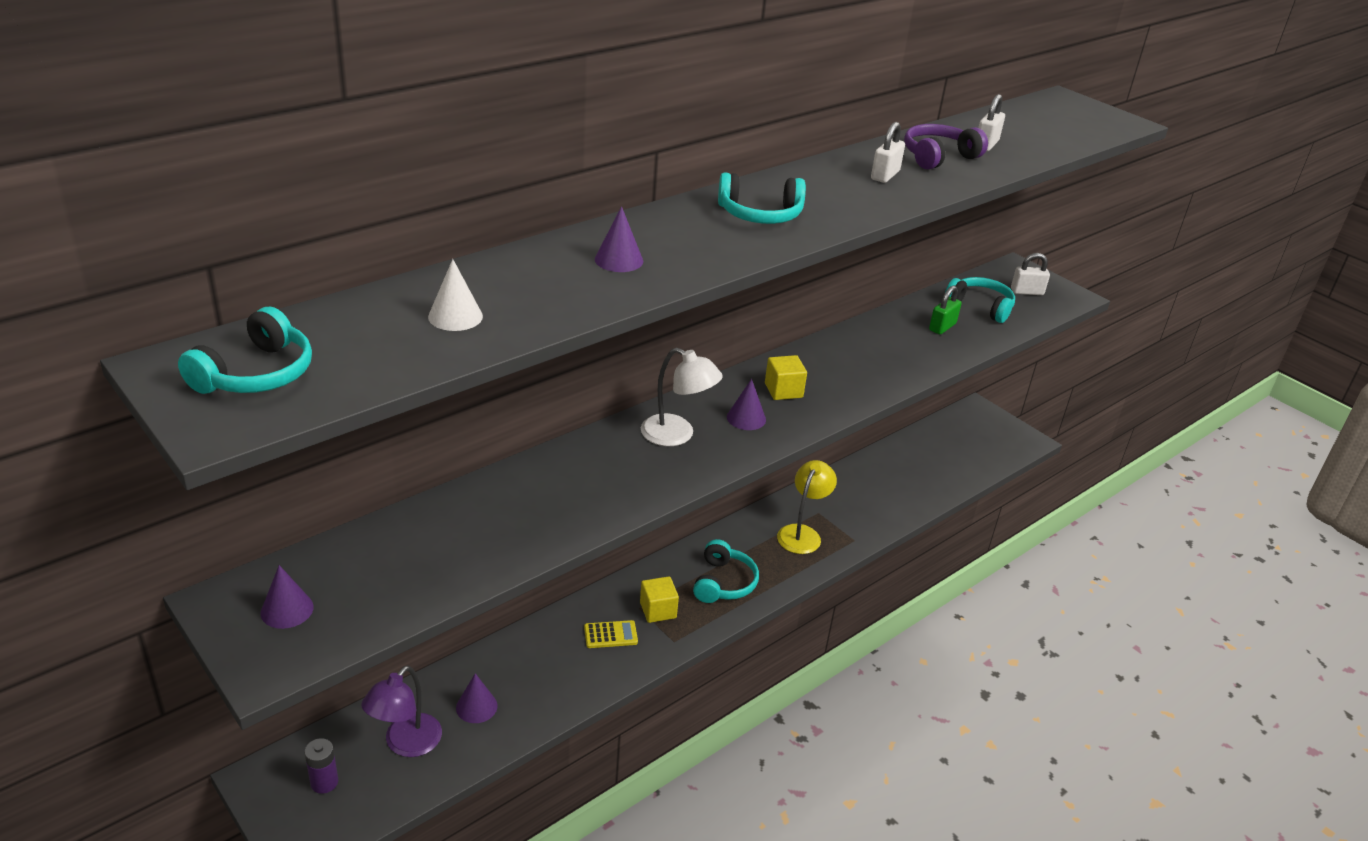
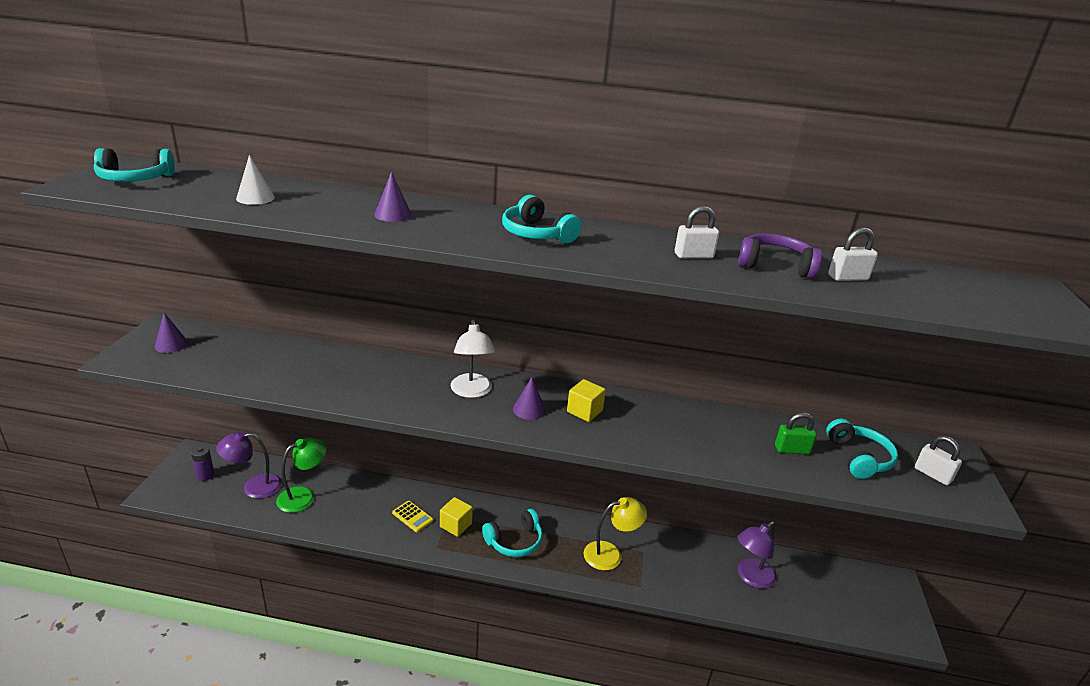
camera: 50 degrees right, 5 degrees down
(476, 706) = (303, 496): purple cone -> green lamp
(905, 474) = (750, 577): none -> purple lamp

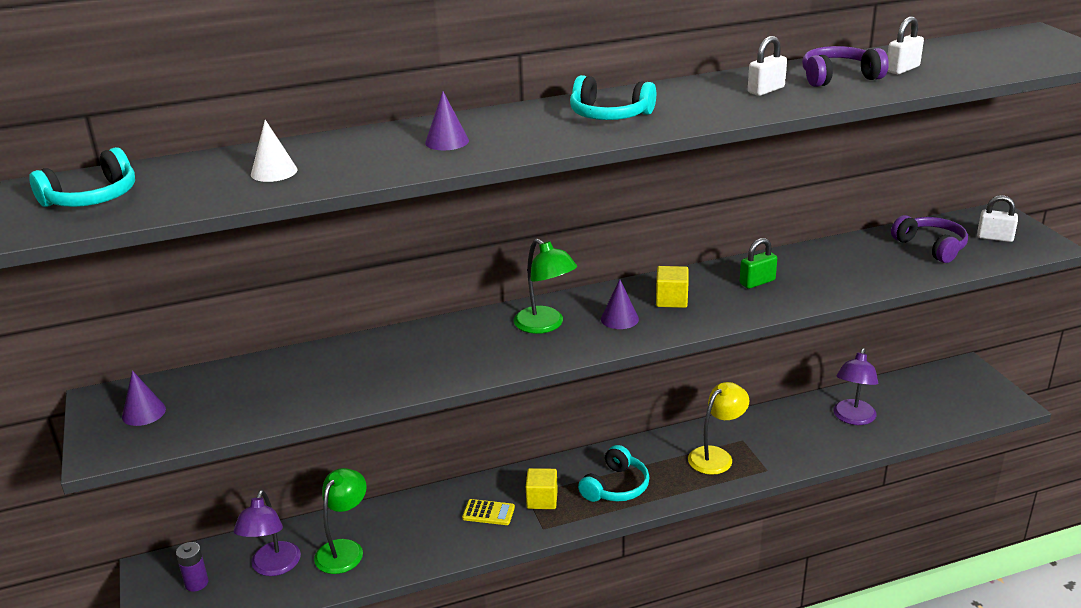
camera: 25 degrees left, 0 degrees up
(254, 487) = (273, 567): purple lamp -> purple lamp turned 45 degrees counterclockwise
(471, 391) = (545, 325): white lamp -> green lamp
(792, 449) = (875, 261): green padlock -> green padlock (757, 282)
(858, 458) = (931, 247): turquoise headphones -> purple headphones

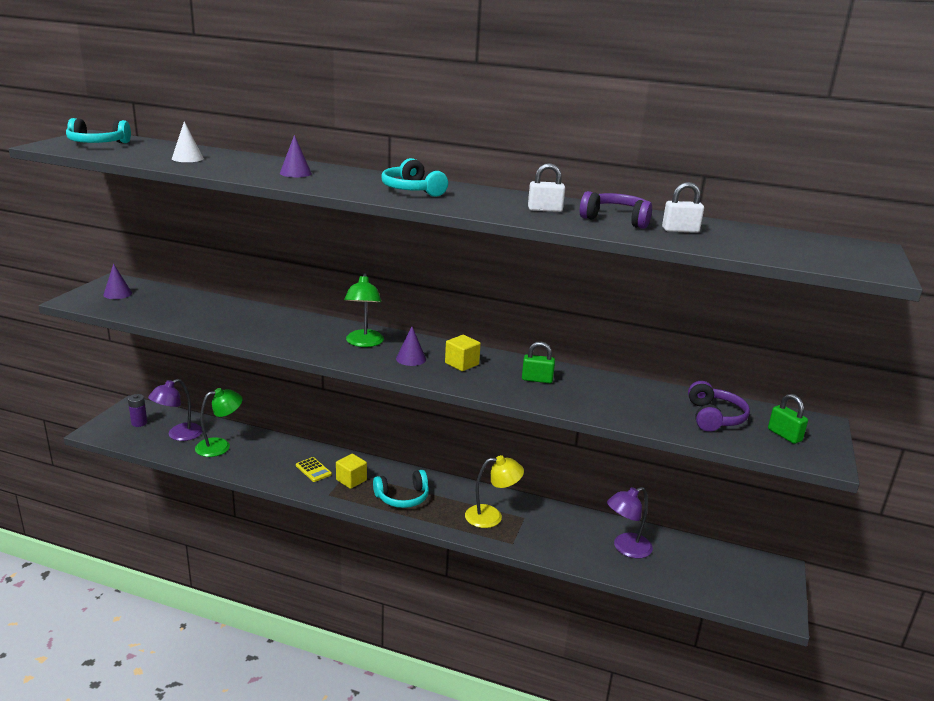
camera: 35 degrees right, 5 degrees down
(995, 237) = (784, 435): white padlock -> green padlock

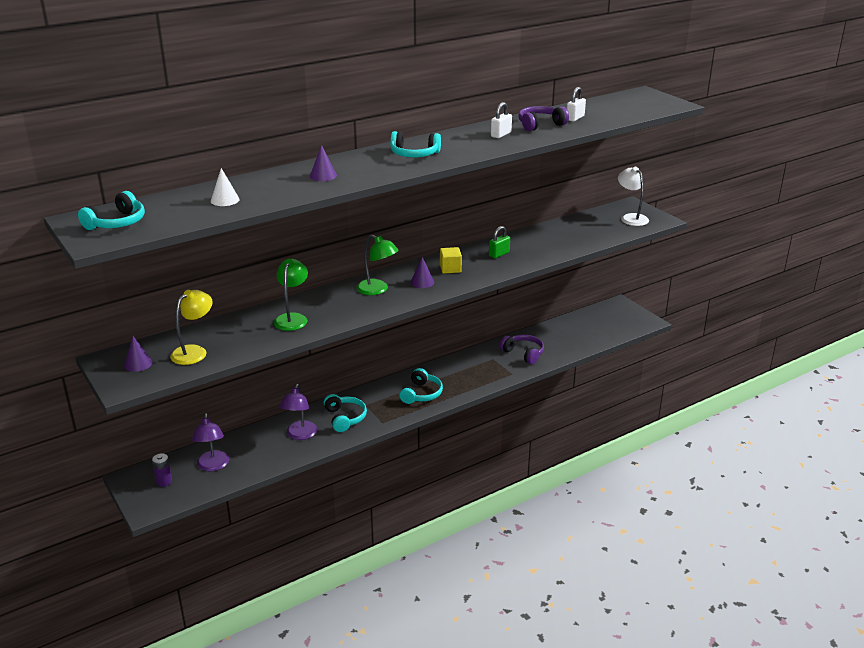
camera: 50 degrees left, 5 degrees up
(220, 446) = (257, 450): green lamp -> green lamp (292, 318)
(313, 470) = (344, 418): yellow calculator -> turquoise headphones
(351, 480) = (376, 406): yellow cube -> none
(491, 516) = (479, 369): yellow lamp -> yellow lamp (194, 351)
(626, 548) = (557, 339): purple lamp -> purple lamp (300, 435)
(714, 417) = (596, 226): purple headphones -> purple headphones (523, 353)
(784, 435) = (631, 218): green padlock -> white lamp

